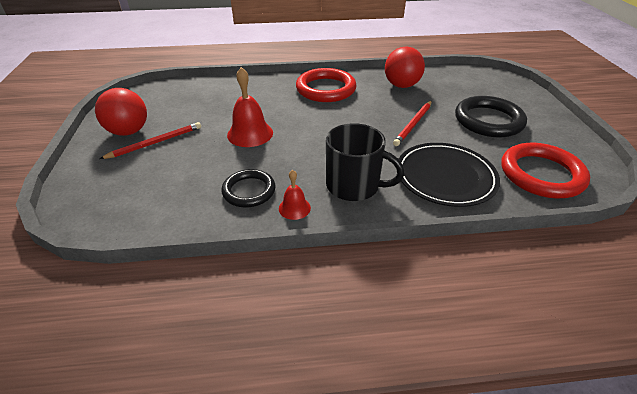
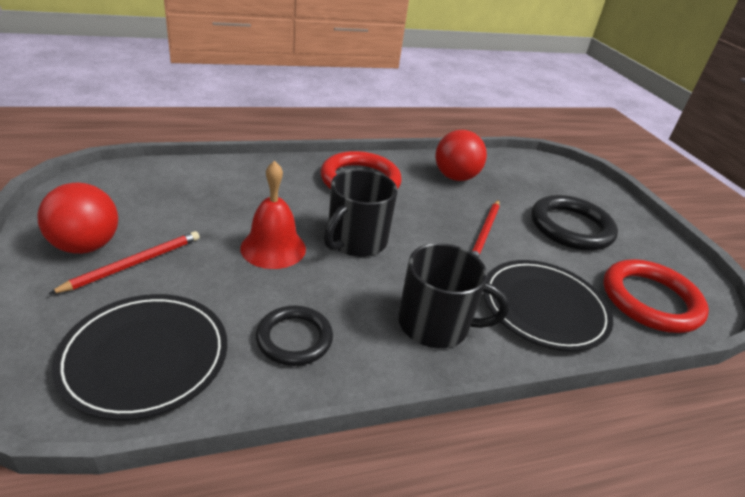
camera: 15 degrees left, 5 degrees down
(149, 198) = (145, 357): none -> black plate
(294, 208) = (365, 363): red bell -> none
(310, 129) = (356, 241): none -> black mug

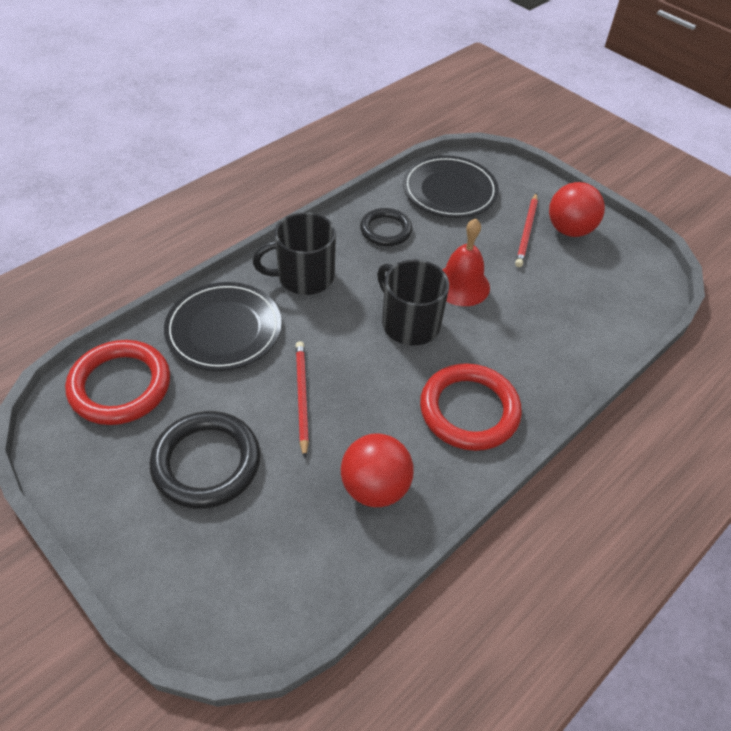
camera: 155 degrees right, 15 degrees up
(356, 241) = (409, 323): black mug -> black mug turned 45 degrees counterclockwise

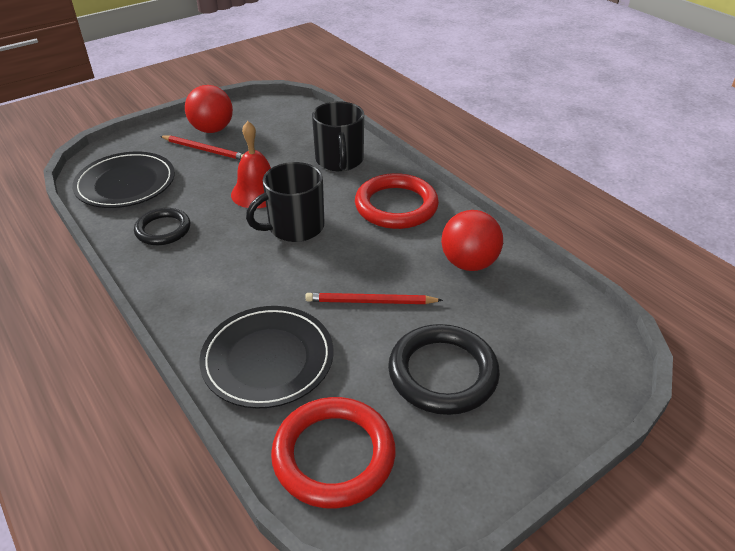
camera: 80 degrees left, 10 degrees down
(304, 277) = (209, 292): black mug -> black mug (339, 160)

